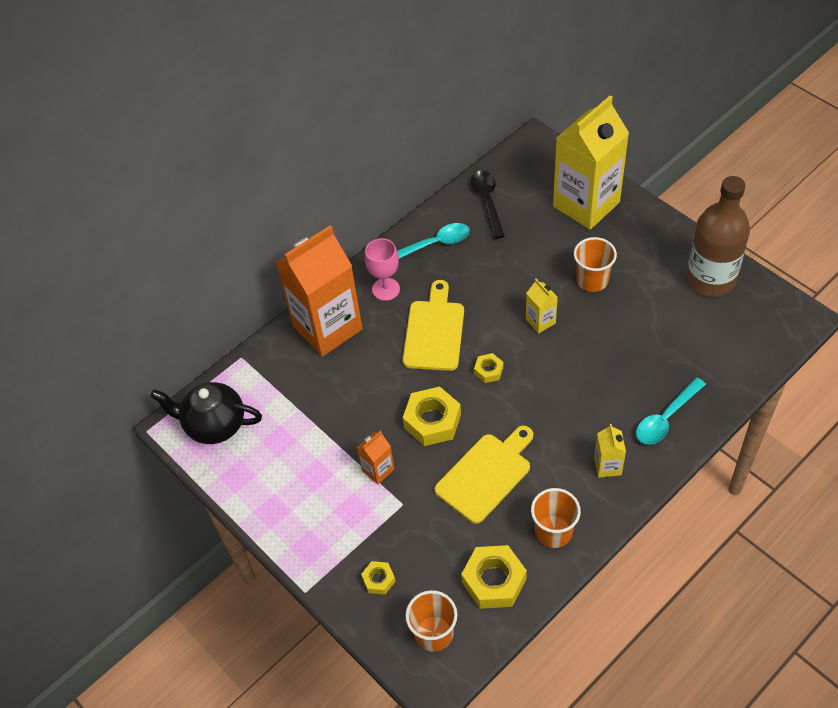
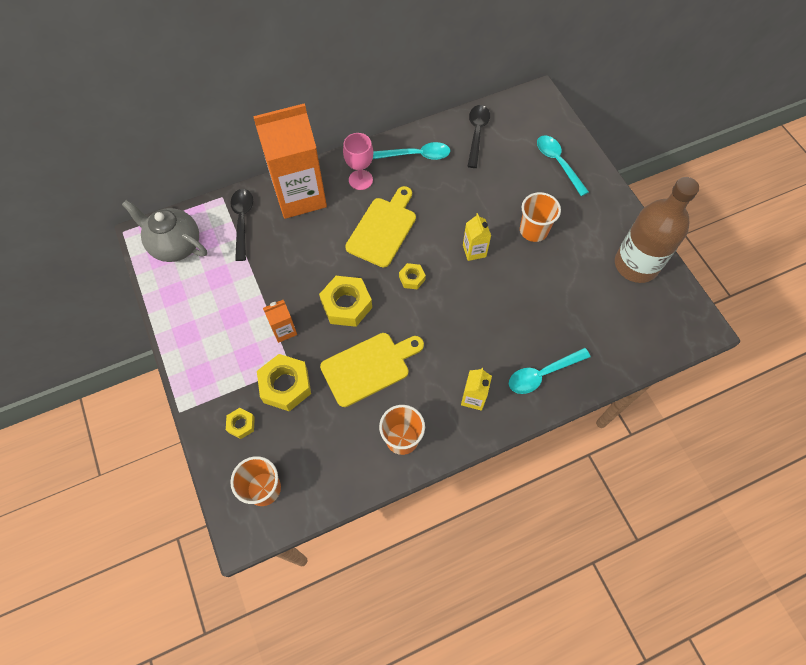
camera: 15 degrees right, 10 degrees up
(214, 425) = (175, 245): black teapot -> grey teapot
(277, 374) = (242, 221): none -> black spoon
(494, 581) = (333, 462): yellow nut -> yellow nut (285, 385)
(586, 204) = (558, 163): yellow carton -> turquoise spoon

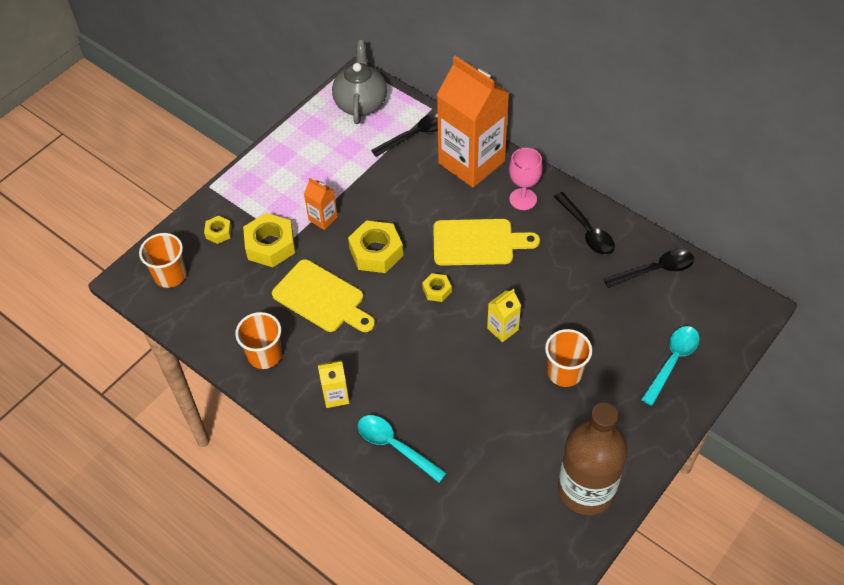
camera: 65 degrees right, 10 degrees down
(416, 155) = (587, 231): turquoise spoon -> black spoon

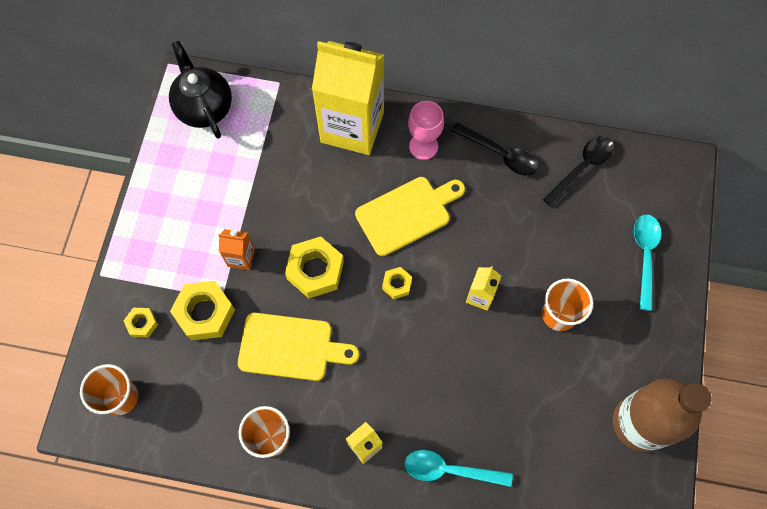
camera: 30 degrees left, 15 degrees up
(361, 103) = (204, 107): grey teapot -> black teapot
(416, 135) = (280, 120): black spoon -> none
(471, 162) = (352, 127): orange carton -> yellow carton

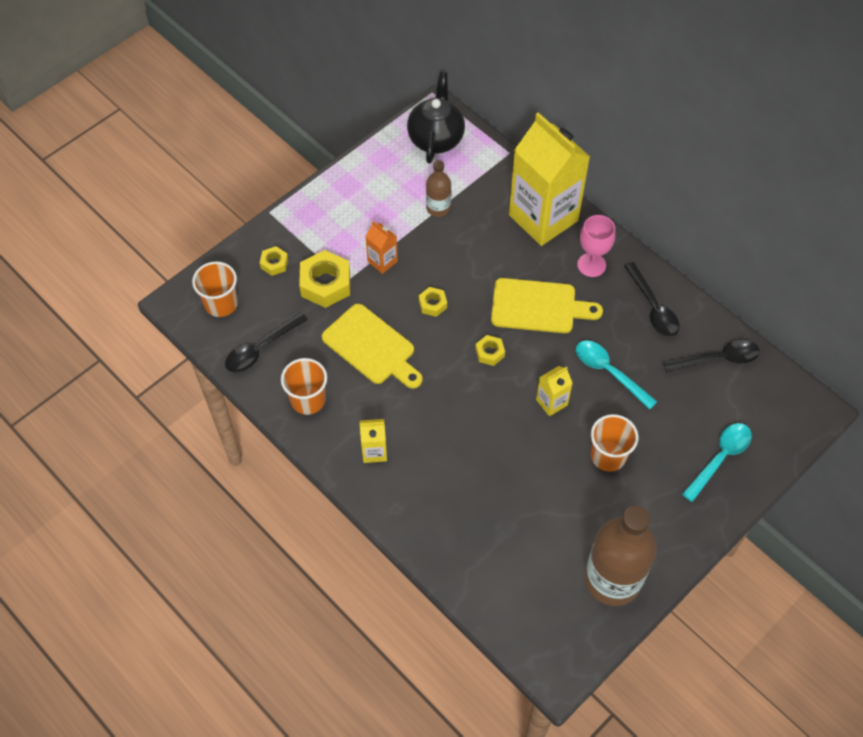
camera: 35 degrees right, 10 degrees down
(191, 416) = (261, 348): none -> black spoon
(254, 174) = (438, 208): none -> brown bottle
(315, 270) = (432, 304): yellow nut -> yellow nut, size x0.53
(449, 470) = (427, 511): turquoise spoon -> turquoise spoon (609, 372)

